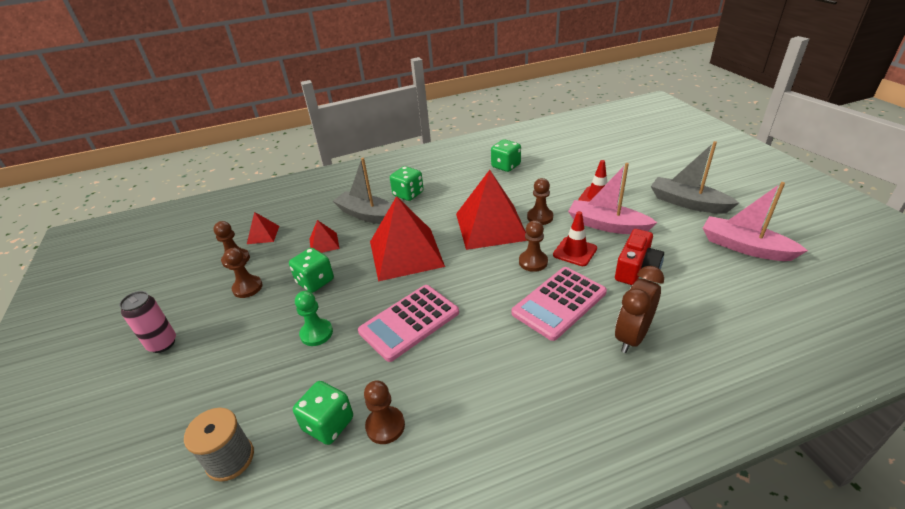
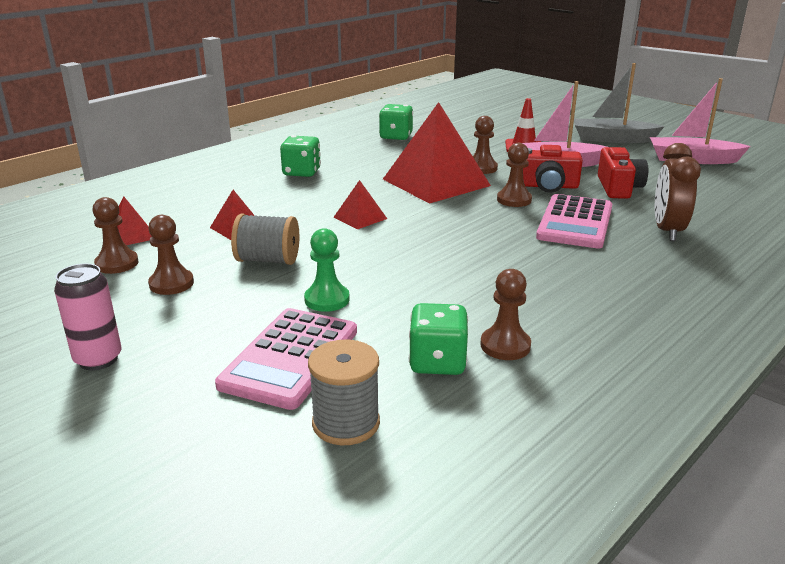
camera: 30 degrees left, 10 degrees down
(315, 281) = (268, 260): green dice -> grey spool
(368, 215) = (269, 196): grey boat -> none
(406, 253) = (360, 217): red pyramid -> red pyramid, size x0.45
(409, 322) = (433, 267): pink calculator -> pink calculator (290, 358)
(575, 252) = (547, 186): red traffic cone -> red camera

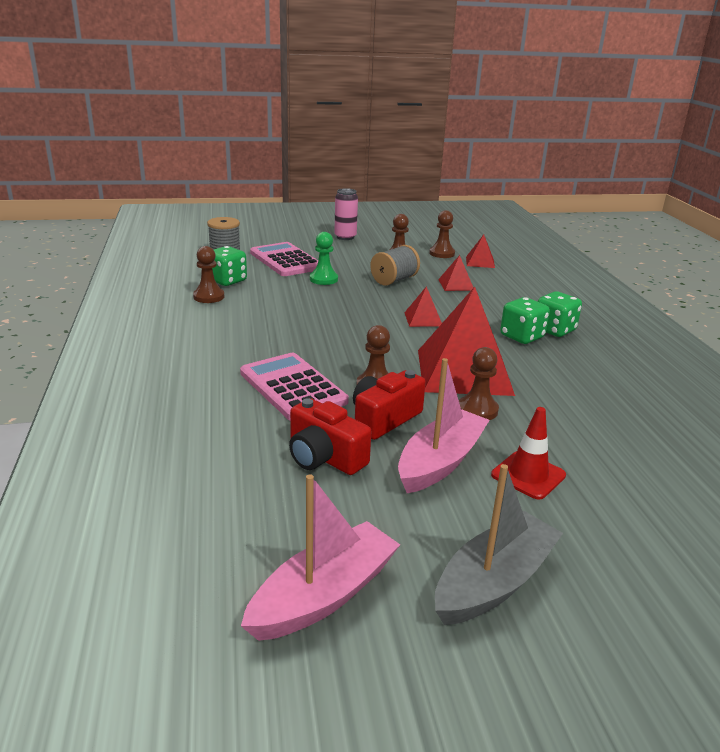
camera: 125 degrees right, 0 degrees up
(396, 136) = (644, 409): green dice -> green dice (522, 337)
(667, 230) = (211, 418): brown clock -> none

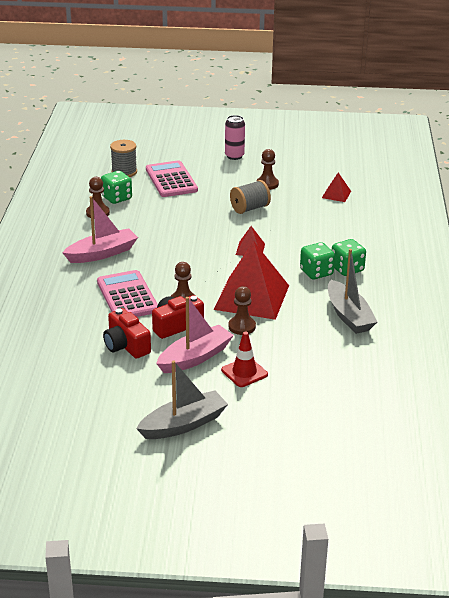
camera: 15 degrees right, 5 degrees up
(323, 279) = (193, 203): green pawn -> none
(324, 595) = (92, 417): pink boat -> pink boat (102, 253)
(442, 253) = (308, 182): brown pawn -> none
(456, 285) = (298, 217): red pyramid -> none
(603, 381) = (349, 316): none -> grey boat

